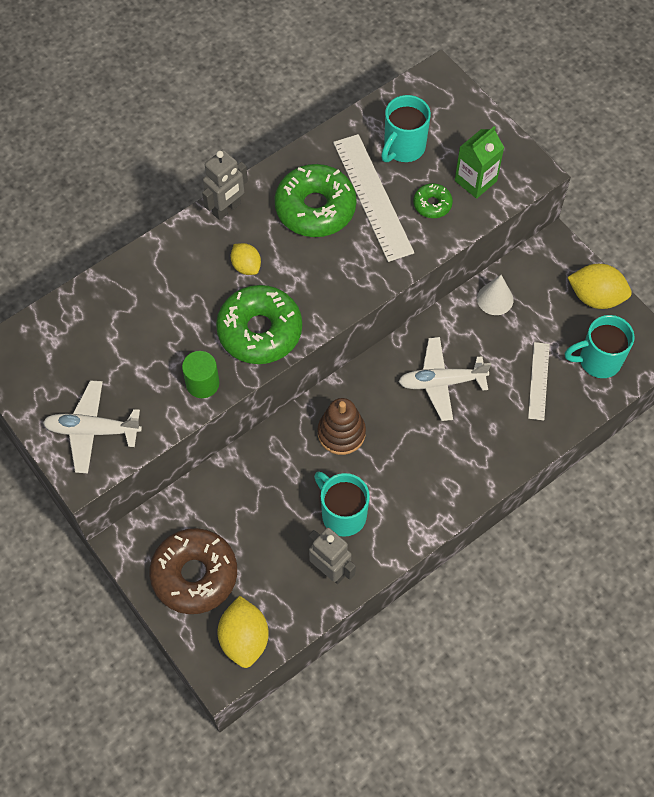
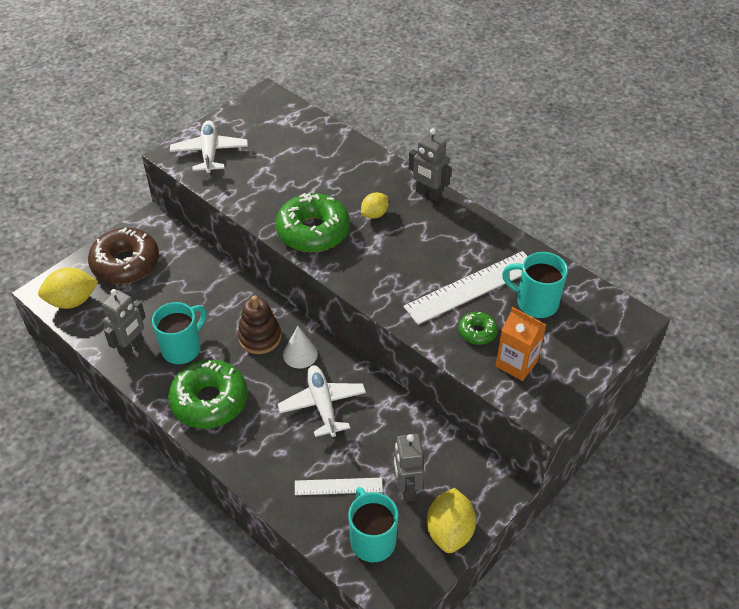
camera: 80 degrees right, 15 degrees down
(202, 383) = (258, 205): green cylinder -> none
(315, 208) = (447, 249): green donut -> green donut (209, 401)
(475, 181) = (516, 363): green carton -> orange carton
(495, 299) = (424, 439): white cone -> white cone (300, 354)
(547, 323) = (406, 488): none -> grey robot

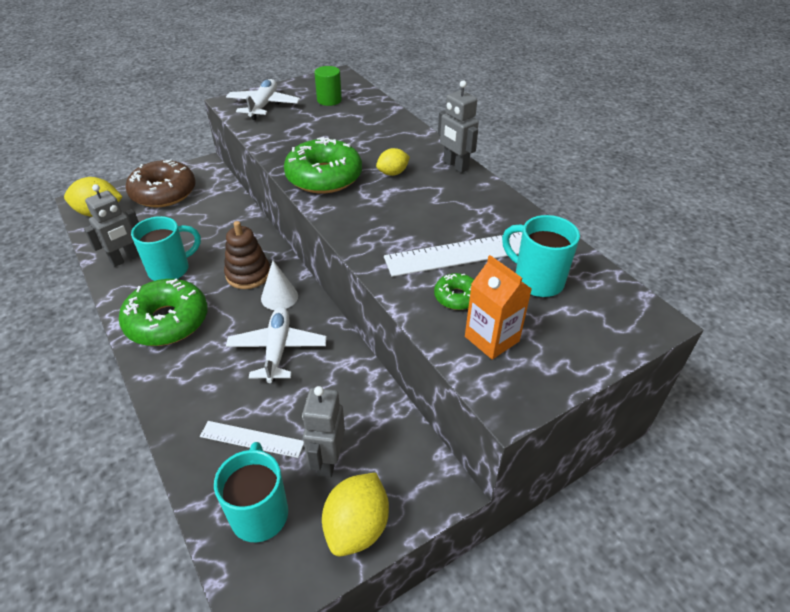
camera: 15 degrees right, 5 degrees down
(273, 133) = (329, 100): none -> green cylinder

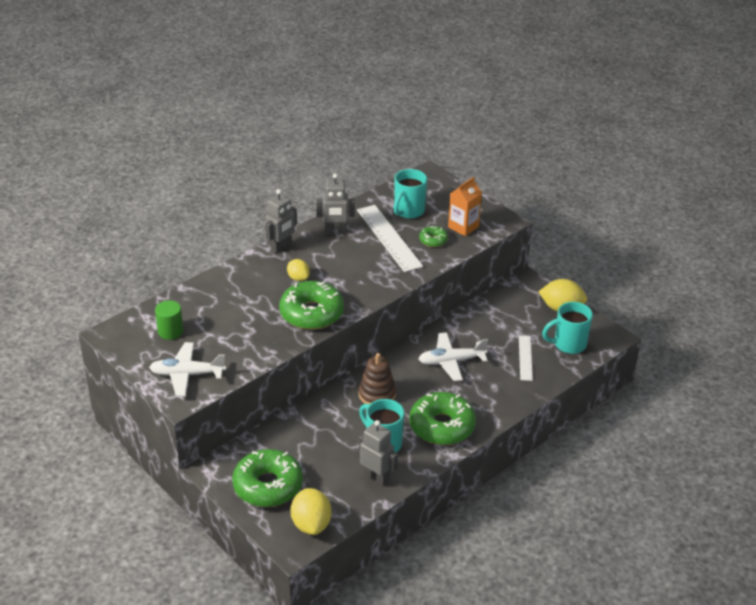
camera: 100 degrees left, 5 degrees down
(164, 193) = (268, 486): brown donut -> green donut
(279, 297) = (398, 371): white cone -> none
(327, 460) = (527, 324): grey robot -> grey robot (335, 232)

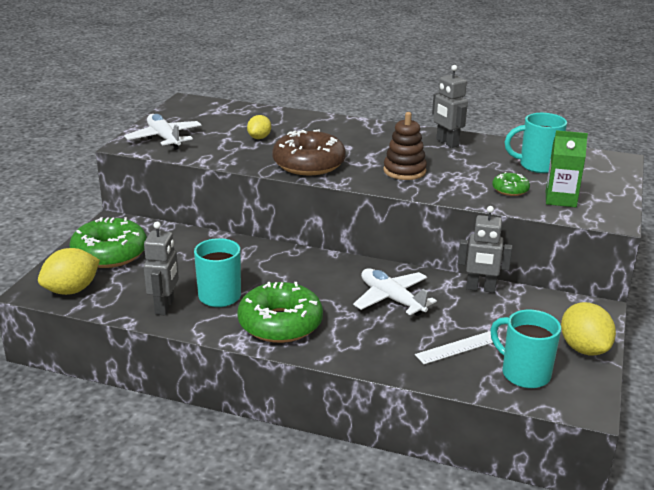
camera: 60 degrees right, 10 degrees down
(170, 331) = (214, 119): green cylinder -> none
(281, 248) = (386, 128): grey robot -> grey robot (480, 288)
(298, 278) = (353, 145): yellow lemon -> yellow lemon (259, 138)
(311, 313) = (309, 164): green donut -> brown donut
(377, 394) = (291, 271): brown stacking toy -> brown stacking toy (404, 171)
(388, 238) = (477, 168): white ruler -> none
(463, 227) = (560, 199): orange carton -> green carton

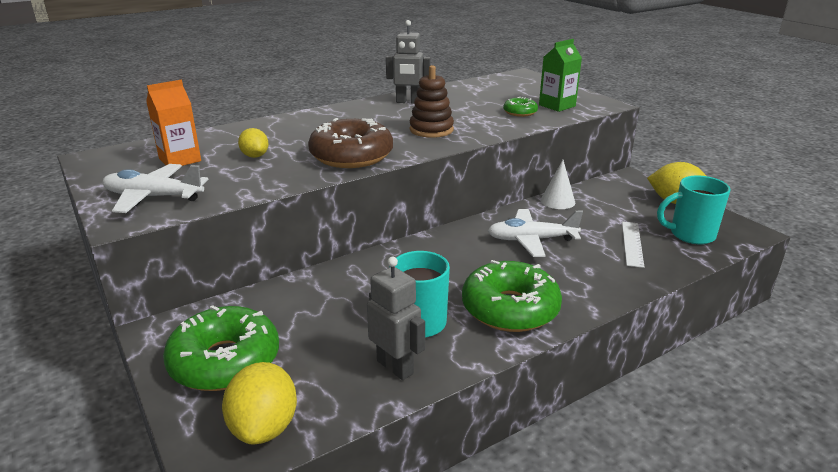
camera: 50 degrees left, 0 degrees up
(220, 122) = (180, 160): none -> orange carton
(480, 288) = (557, 201): grey robot -> white cone
(537, 166) = (495, 93): turquoise mug -> none

